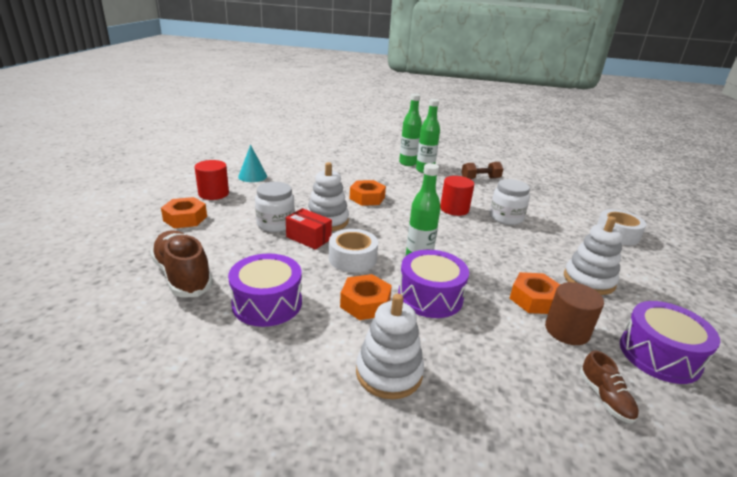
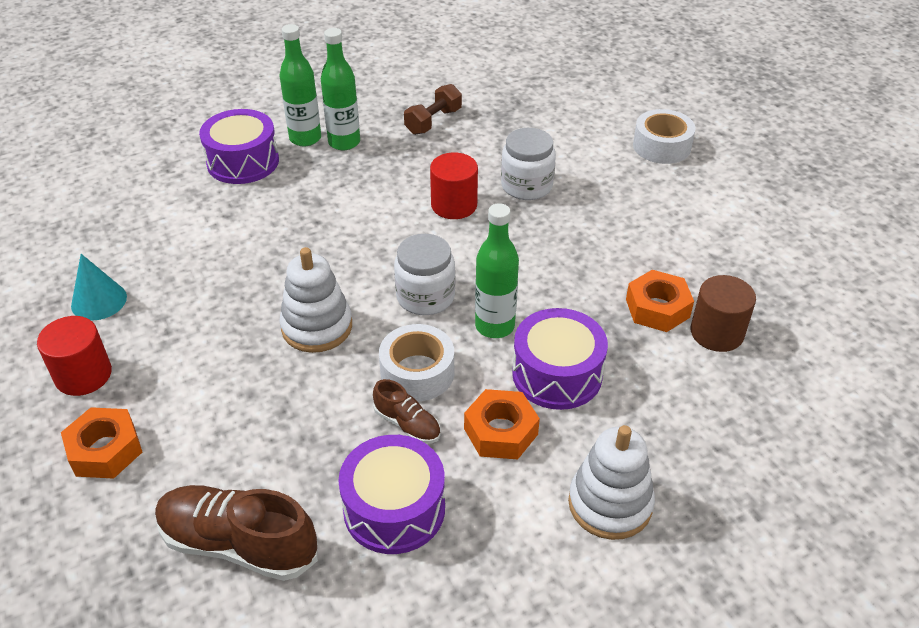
camera: 35 degrees left, 15 degrees up
(275, 224) = (252, 376): white jar -> white jar (425, 297)
(308, 238) = (326, 373): red box -> none
(367, 198) = (323, 248): orange nut -> none
(589, 280) = (686, 244): white stacking toy -> none
(605, 398) = (801, 396): brown shoe -> brown shoe (407, 424)
(659, 355) = (808, 311): purple drum -> purple drum (243, 162)

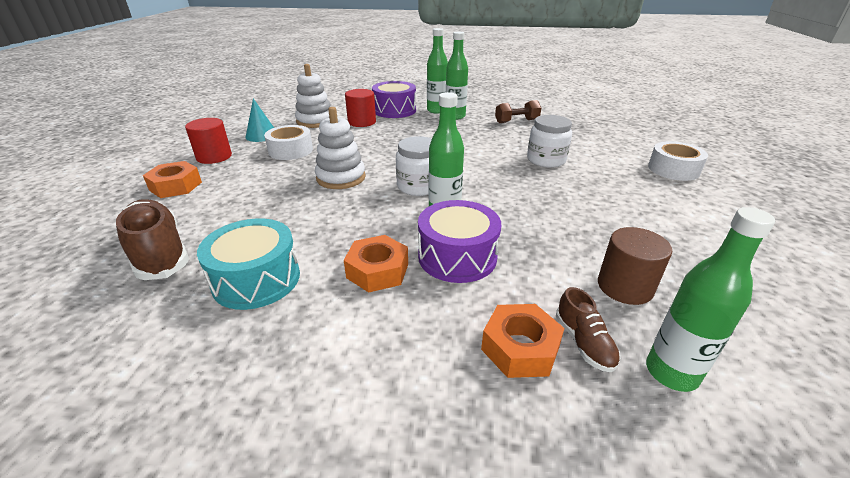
camera: 35 degrees right, 10 degrees down
(394, 509) = (256, 279): purple drum -> turquoise drum
(407, 424) = (326, 240): brown shoe -> brown shoe (584, 342)
(417, 372) = (366, 218): white tape -> white tape (290, 150)
(454, 205) = (487, 155): red cylinder -> red cylinder (362, 122)
(610, 504) = (401, 359): white stacking toy -> white stacking toy (315, 121)
(657, 308) = (582, 251): orange nut -> orange nut (520, 348)
(795, 399) = (671, 373): none -> green bottle

